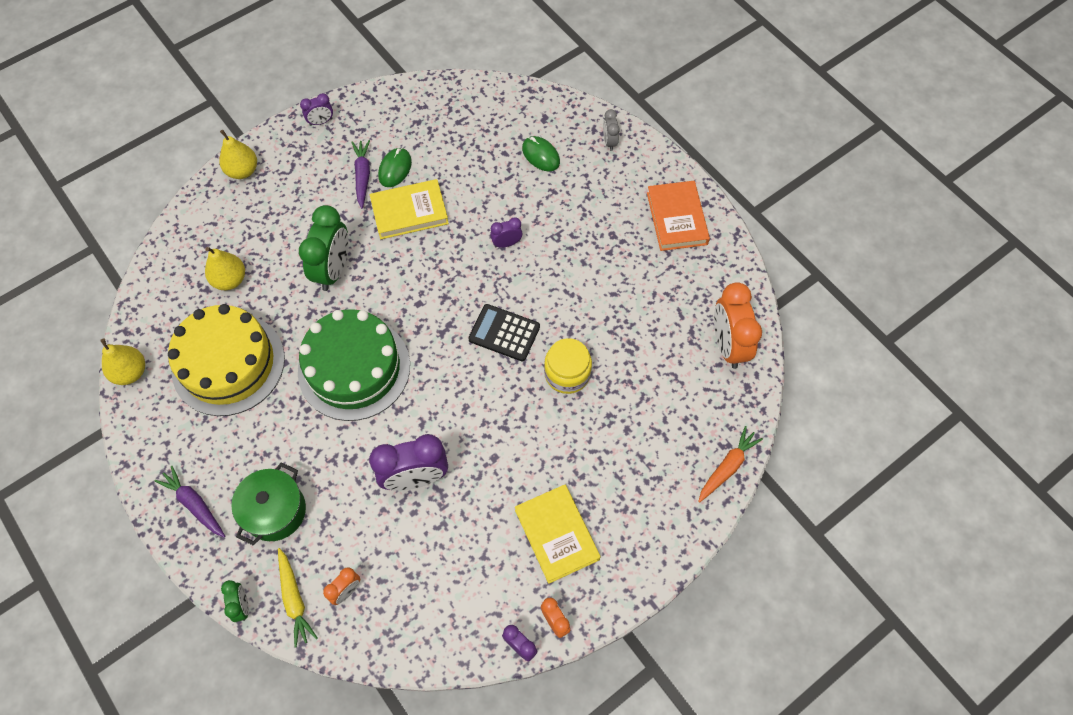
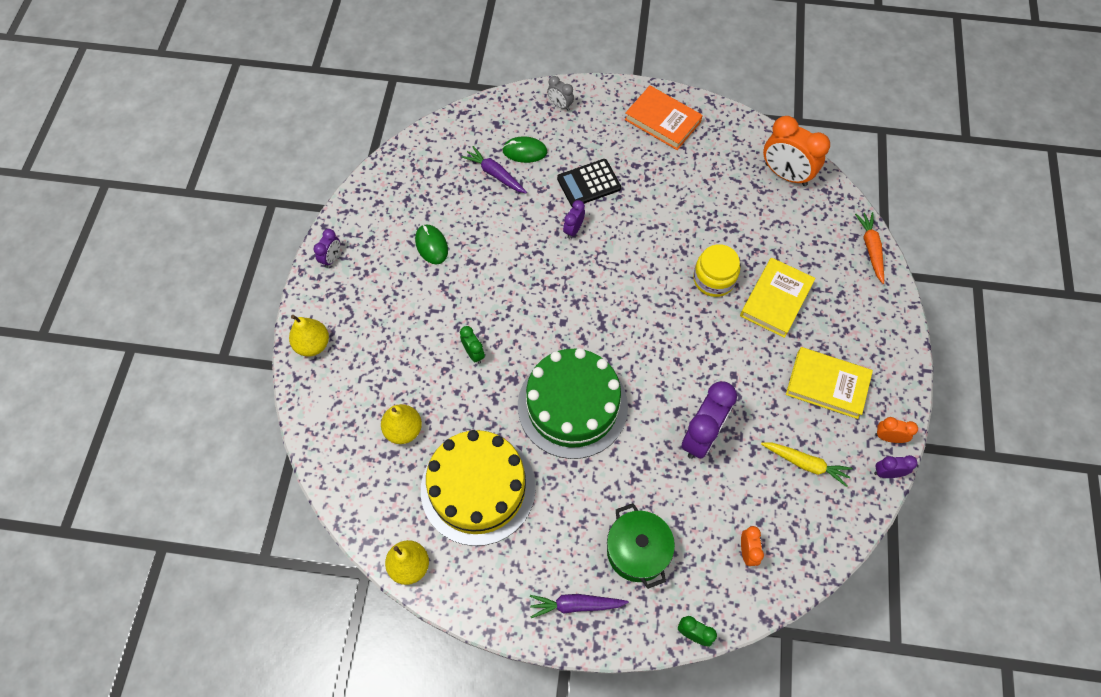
camera: 45 degrees left, 0 degrees up
(294, 599) = (721, 592): yellow carrot -> yellow carrot (805, 464)
(333, 270) = (473, 353): green clock -> green clock, size x0.50
(362, 176) = (413, 270): purple carrot -> purple carrot (495, 174)
(409, 212) = (479, 266): yellow book -> yellow book (776, 300)
(504, 333) = (643, 290): black calculator -> black calculator (589, 183)

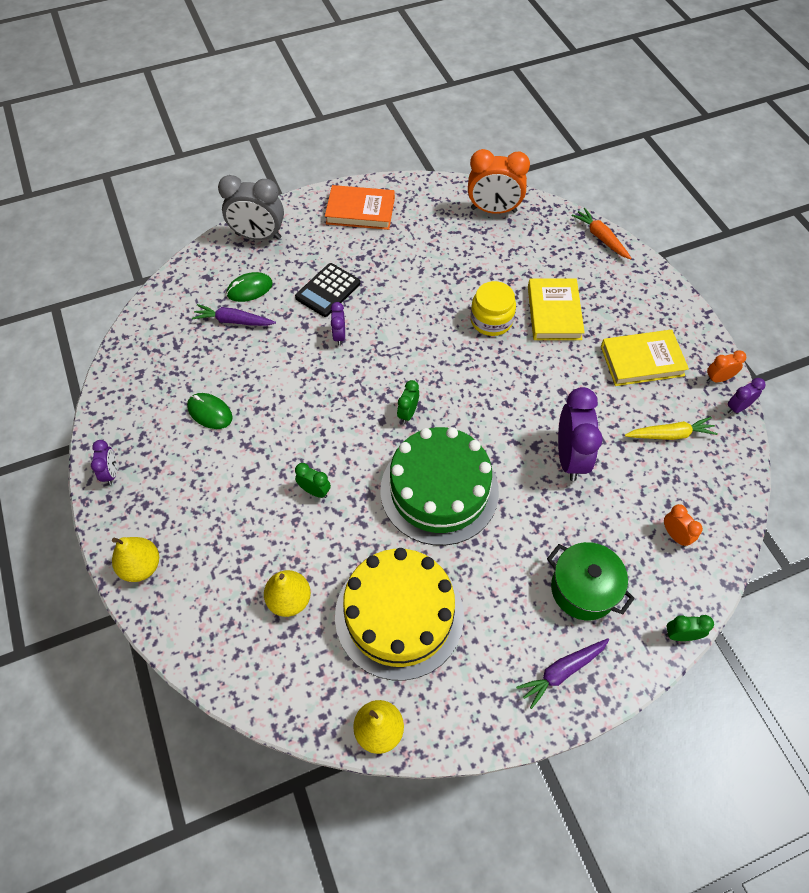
camera: 30 degrees left, 5 degrees down
(560, 105) = (258, 236): grey clock -> grey clock, size x2.02
(588, 327) = (408, 413): none -> green clock

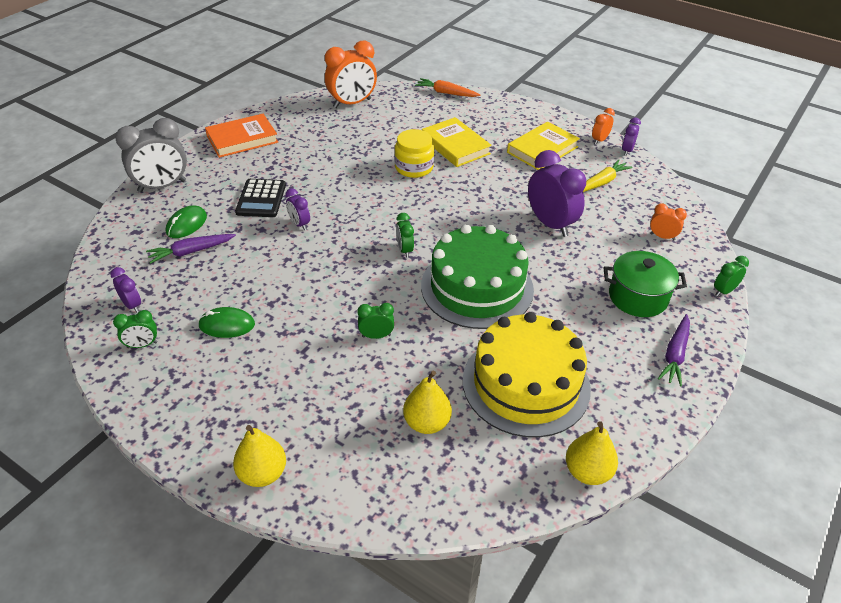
camera: 35 degrees left, 15 degrees down
(111, 473) = (164, 416): purple clock -> purple clock (132, 305)
(139, 397) = (142, 345): none -> green clock

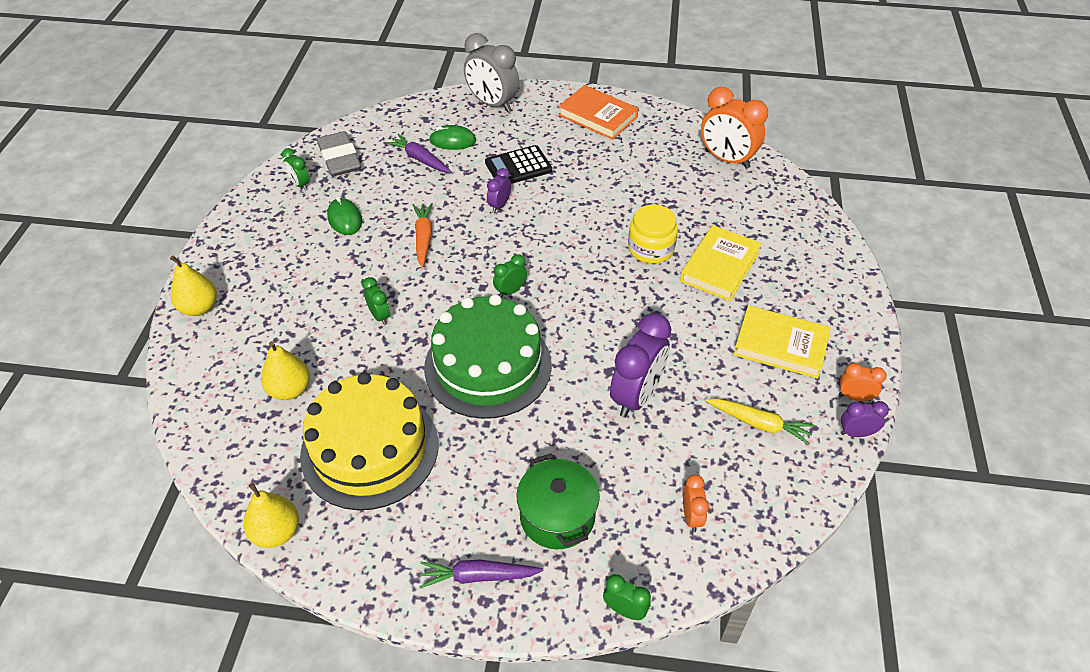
camera: 65 degrees right, 5 degrees up
(132, 305) = (339, 158): purple clock -> grey eraser
(446, 93) = (821, 222): orange carrot -> orange carrot (423, 238)

